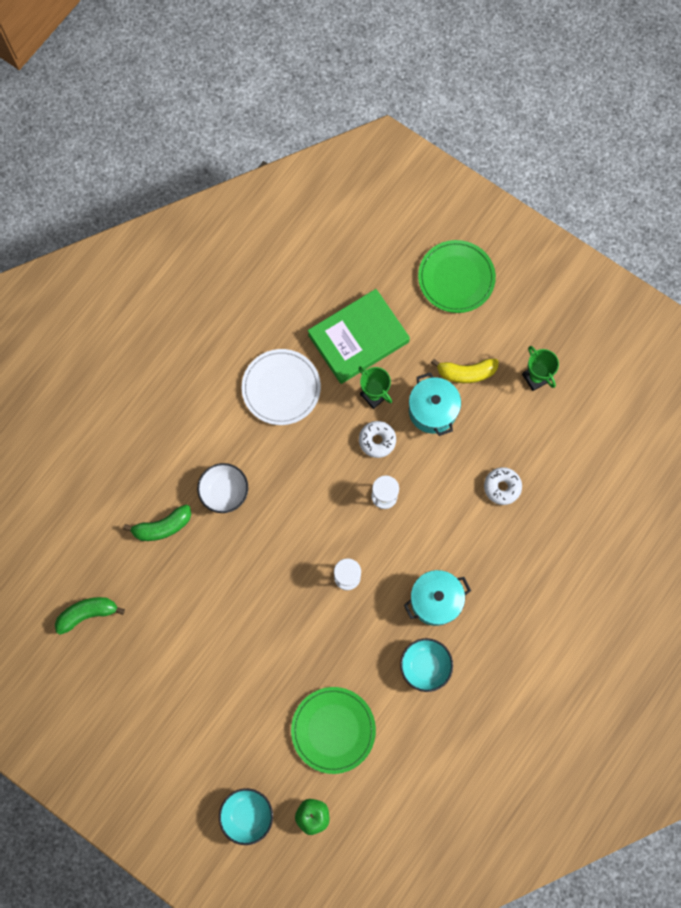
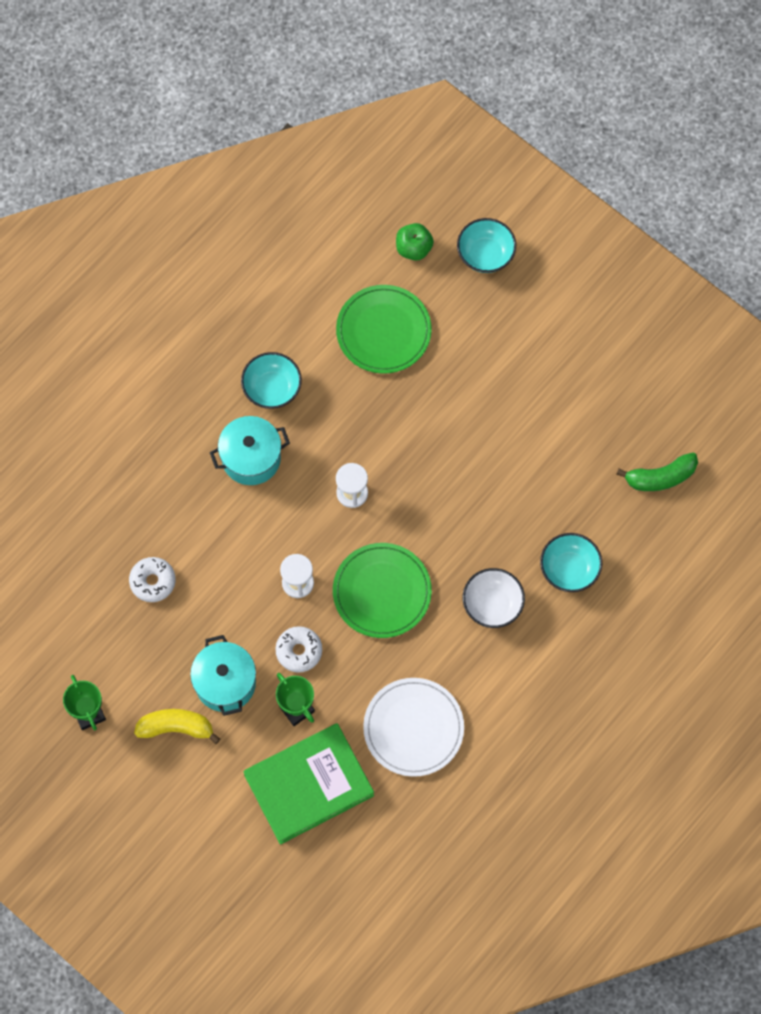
camera: 175 degrees left, 5 degrees down
(163, 527) = (569, 569): green banana -> turquoise bowl
(456, 278) = (171, 857): green plate -> green plate (382, 592)

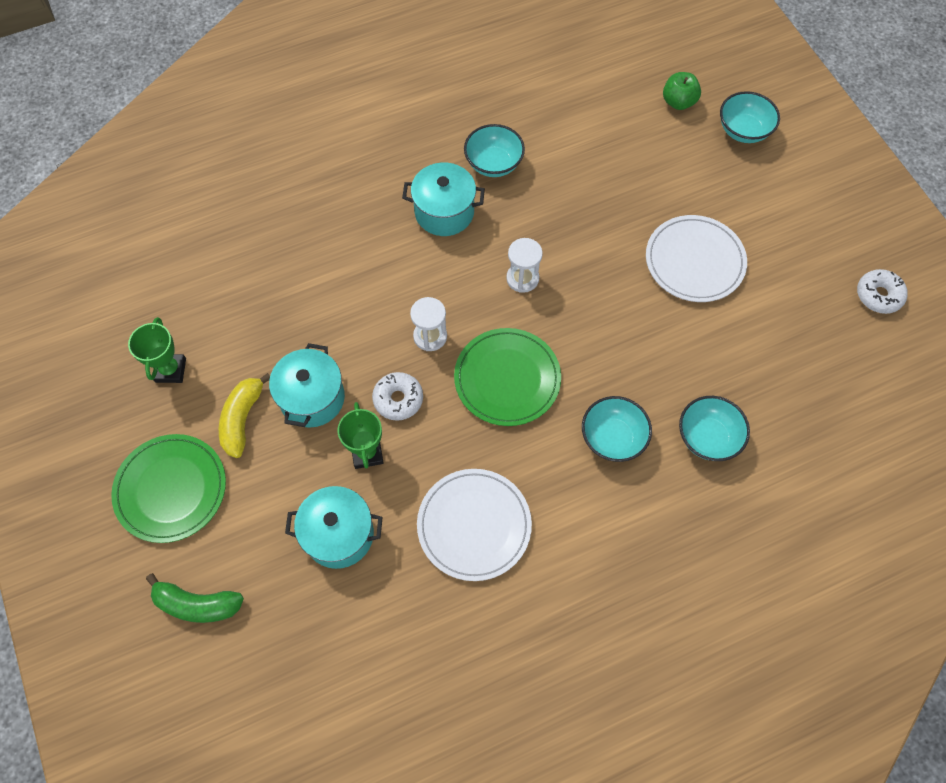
camera: 25 degrees right, 5 degrees down
(153, 581) = (297, 279): white donut -> white donut (878, 295)
(176, 727) = (242, 419): yellow banana -> yellow banana turned 105 degrees counterclockwise
(309, 785) = (339, 534): green book -> turquoise pot
(383, 331) = (619, 156): green plate -> green plate (171, 489)
(492, 604) = (612, 438): white bowl -> turquoise bowl
(494, 410) = (694, 261): none -> white plate
(660, 477) = (840, 388): green banana -> green banana (197, 604)

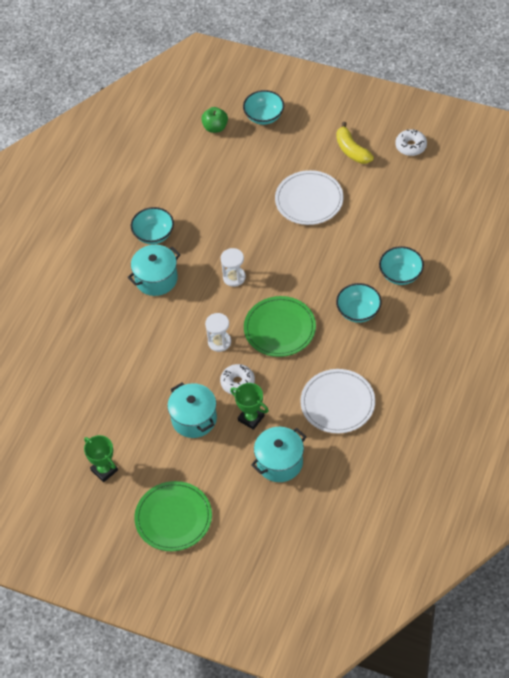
camera: 40 degrees left, 10 degrees down
(197, 604) = (248, 549): green banana -> none
(242, 419) = (170, 458): yellow banana -> yellow banana (352, 150)

